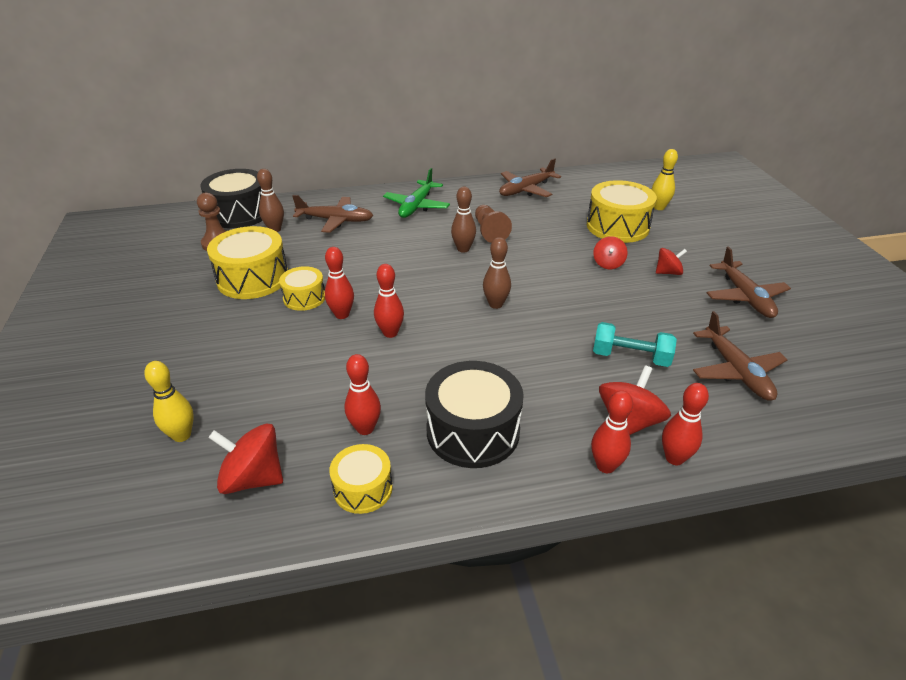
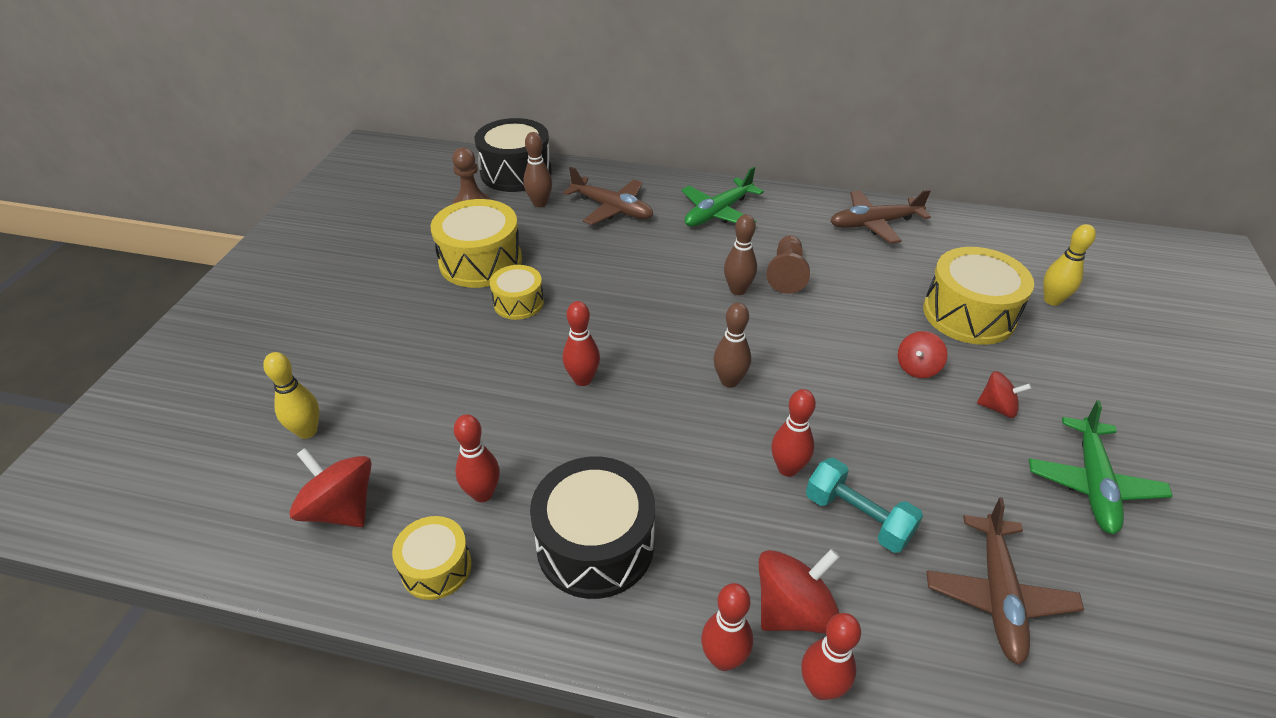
camera: 25 degrees right, 5 degrees up
(342, 315) = (545, 337): red bowling pin -> red bowling pin (787, 468)
(744, 297) = (1092, 483): brown plane -> green plane

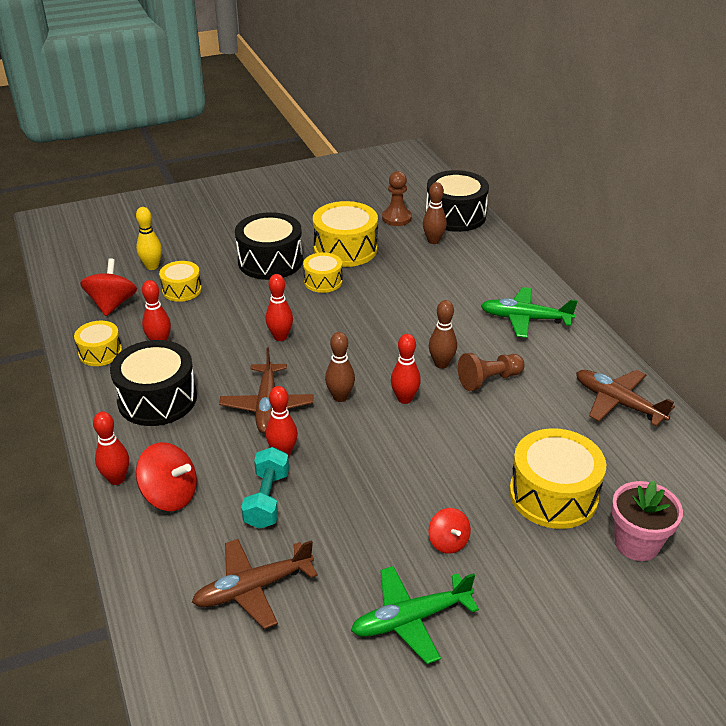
camera: 55 degrees right, 5 degrees down
(394, 424) = (182, 290): none -> yellow drum
(432, 324) = (270, 261): none -> black drum
(611, 209) = (466, 271): brown plane -> brown plane (267, 405)
(821, 687) = (124, 525): red bowling pin -> red bowling pin (404, 399)
(917, 367) = (450, 484): red spinning top -> none
(1052, 300) = (636, 543): yellow bowling pin -> pink flower pot

